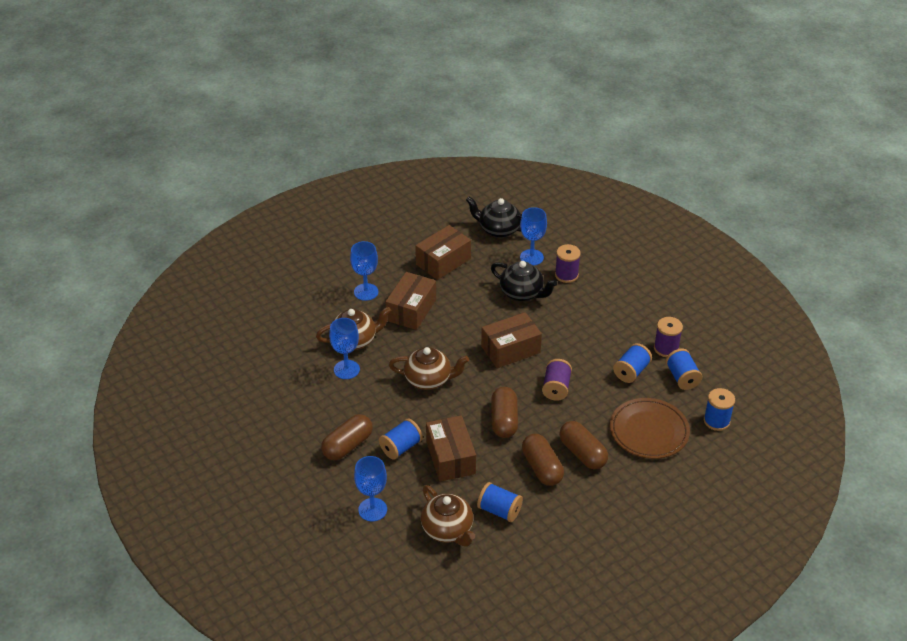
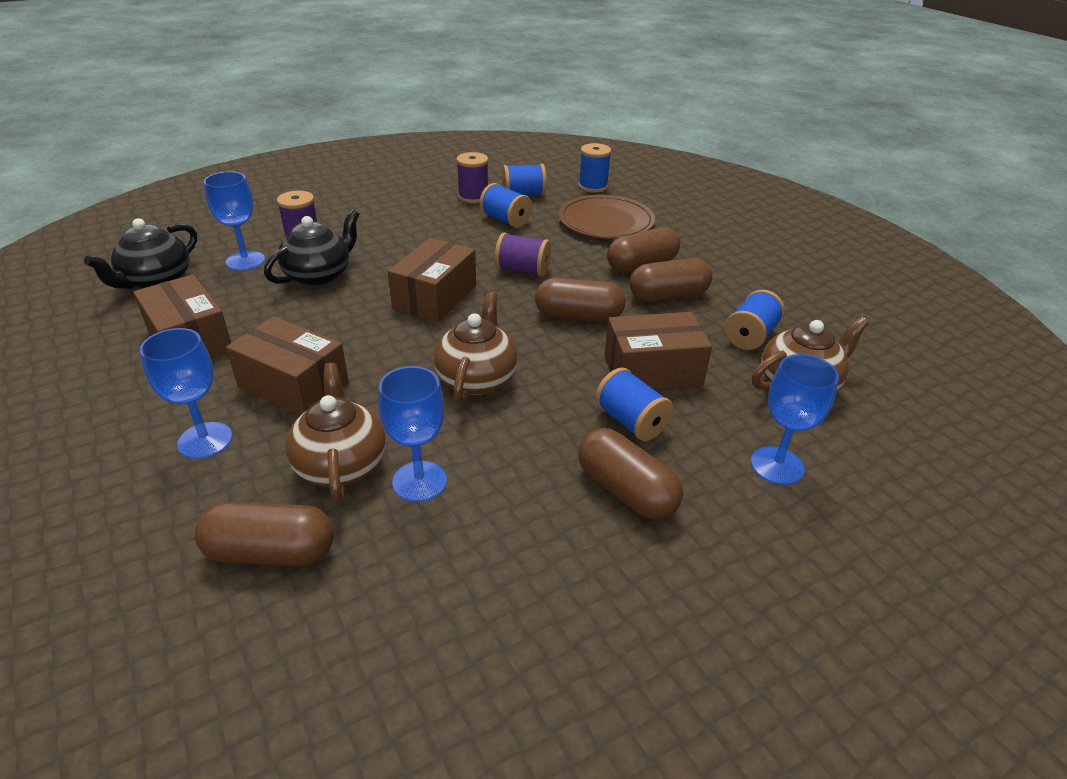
camera: 85 degrees left, 5 degrees down
(301, 331) = (271, 552): none -> brown capsule
(510, 349) = (435, 297): brown box -> brown box turned 45 degrees clockwise

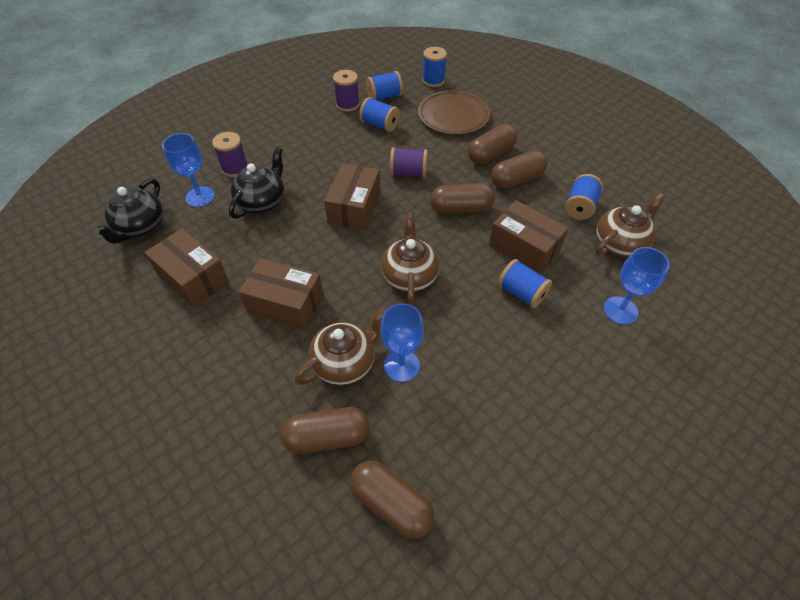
camera: 10 degrees left, 15 degrees up
(205, 440) = (244, 361): blue goblet -> none
(341, 465) = (345, 363): brown teapot -> brown teapot turned 75 degrees clockwise
(626, 490) = (533, 347): brown capsule -> brown capsule (391, 503)
(652, 371) = (524, 248): brown box -> brown box turned 60 degrees clockwise

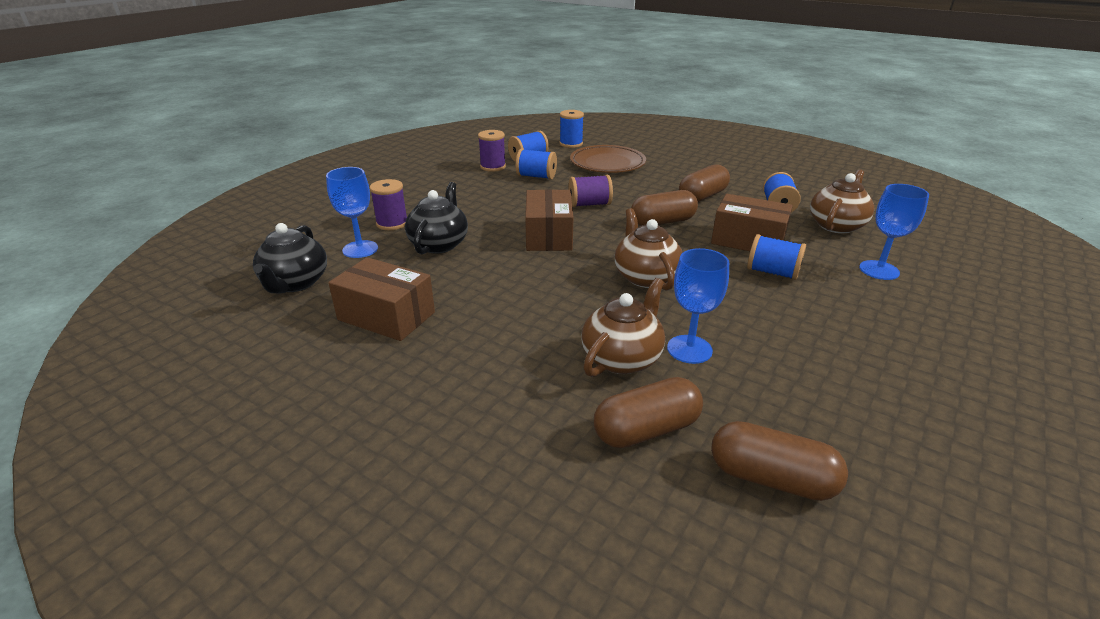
camera: 15 degrees left, 20 degrees down
(286, 304) = (517, 320): brown box -> none
(490, 154) = (663, 183): brown capsule -> none

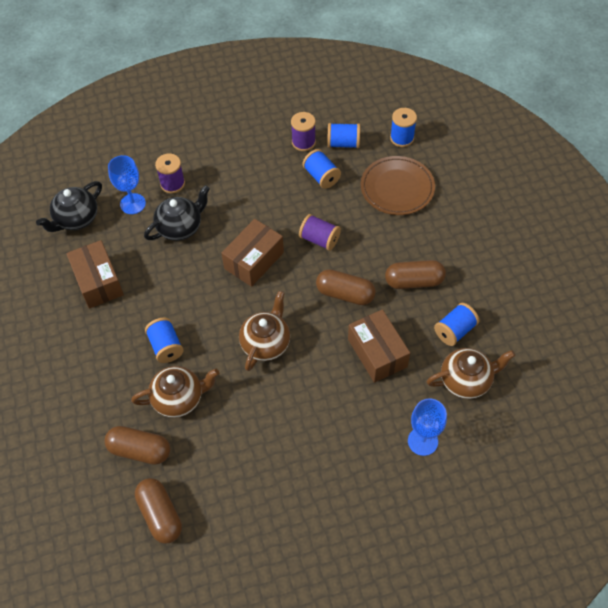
camera: 40 degrees right, 25 degrees up
(689, 349) = (219, 417): blue goblet -> none
(772, 272) = (349, 393): blue spool -> blue spool (166, 346)

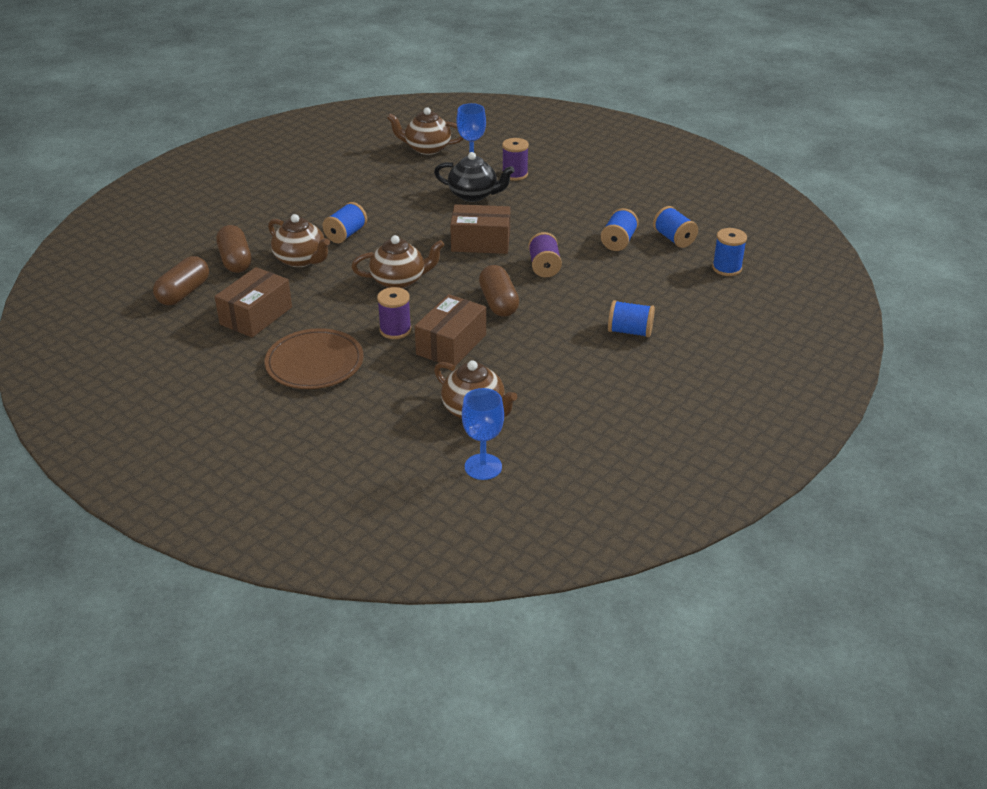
camera: 55 degrees right, 20 degrees down
(76, 219) = (427, 148): black teapot -> brown teapot
(98, 282) = (377, 181): brown box -> brown box (256, 316)
(303, 142) = (646, 218): purple spool -> purple spool (395, 330)
(397, 188) = (660, 287): brown plate -> brown plate (314, 363)
(414, 281) = (558, 337): brown capsule -> none
(422, 441) = (378, 406): blue goblet -> blue goblet (483, 467)
(454, 331) = (526, 382): blue spool -> blue spool (629, 331)

